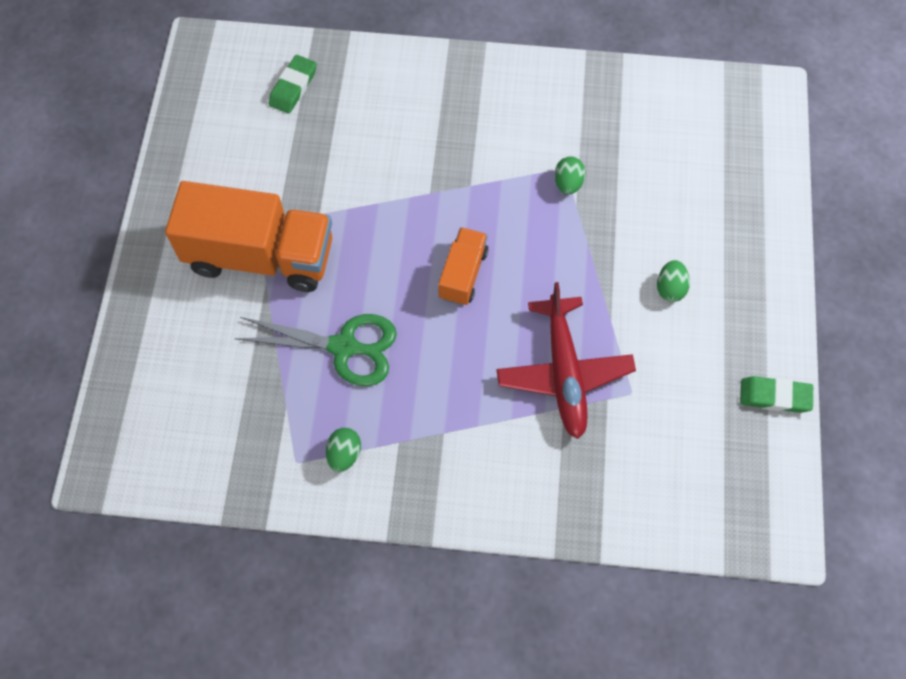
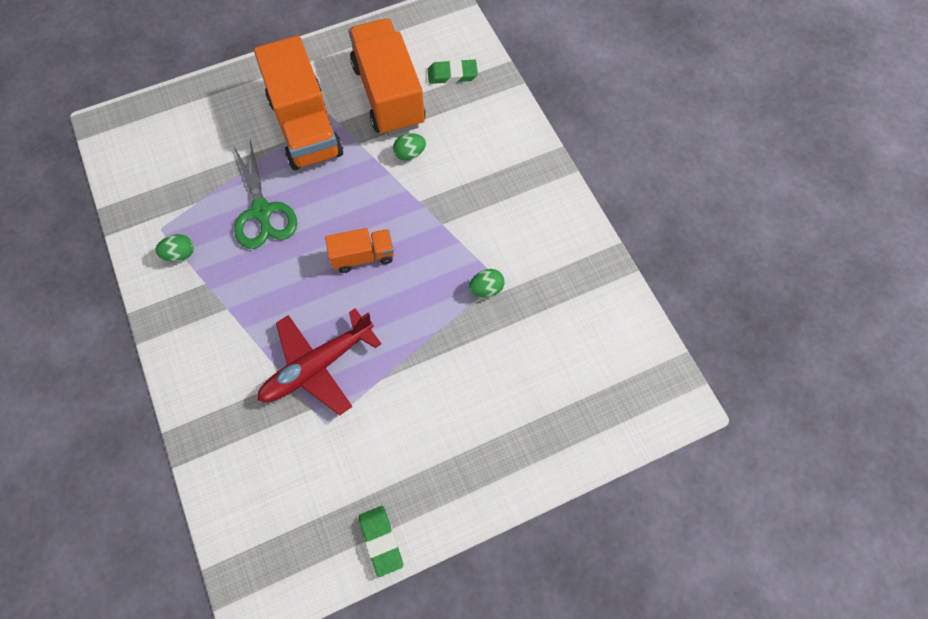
camera: 60 degrees right, 0 degrees up
(276, 157) = (388, 95): none -> orange truck
(670, 288) = (436, 410): green egg -> green egg (410, 154)

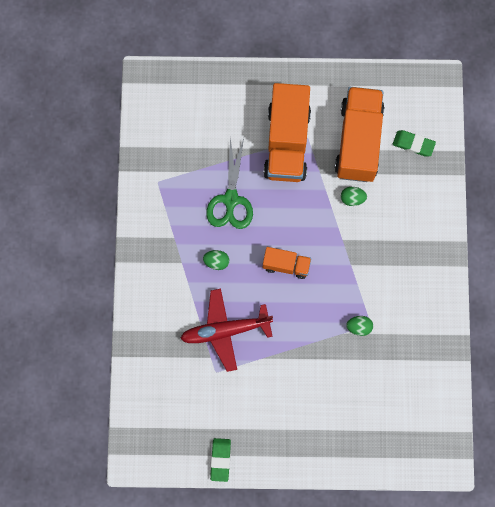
camera: 25 degrees right, 10 degrees up
(180, 254) = (164, 208): green egg -> green egg (216, 262)

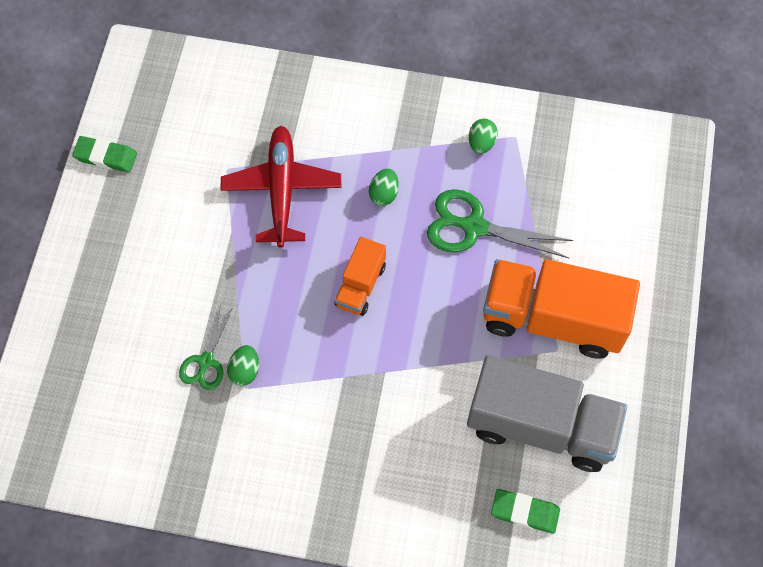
camera: 100 degrees right, 10 degrees down
(352, 199) = (447, 399): green egg -> green egg (481, 143)
(358, 141) = (541, 425): orange truck -> grey truck
(358, 353) = (206, 361): none -> green scissors
(413, 144) = (525, 512): green eraser -> green eraser turned 75 degrees clockwise

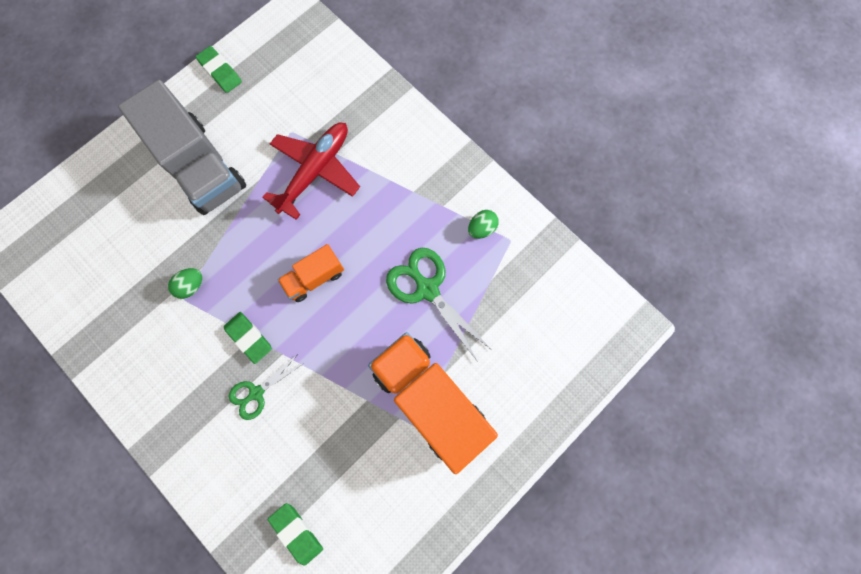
camera: 35 degrees right, 10 degrees up
(206, 361) = (172, 261): green scissors -> green scissors (256, 393)
(341, 379) = (249, 338): none -> green eraser
(384, 194) = (382, 221): green egg -> none
(541, 425) = (359, 475): grey truck -> grey truck (201, 167)

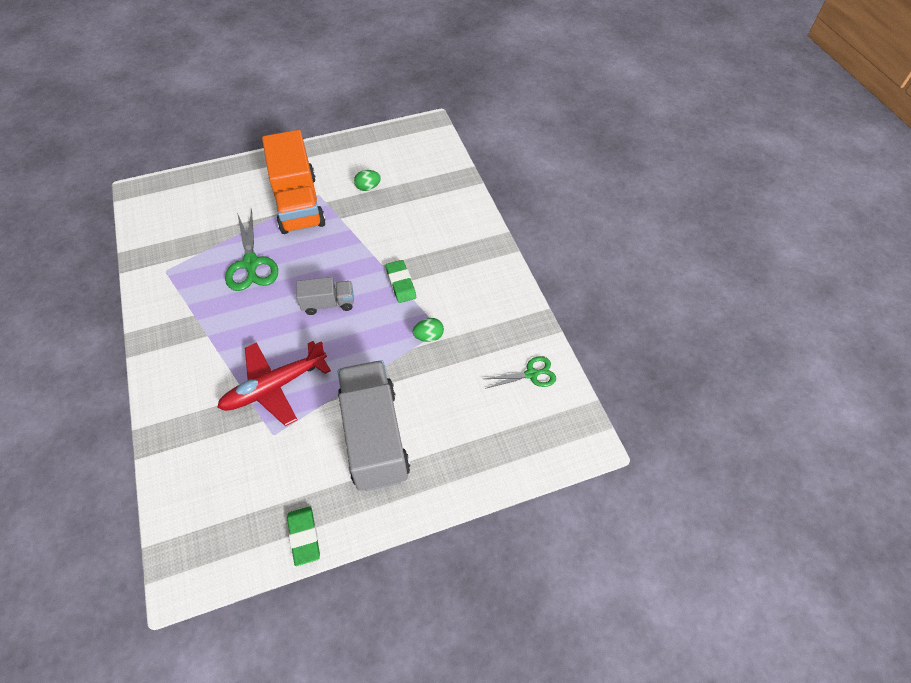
camera: 155 degrees left, 20 degrees down
(256, 393) = (413, 249): green scissors -> green scissors (531, 374)
(297, 532) = (424, 173): green eraser -> none
(314, 278) = (328, 303): orange truck -> grey truck
(481, 228) = (179, 287): green egg -> green egg (368, 187)

